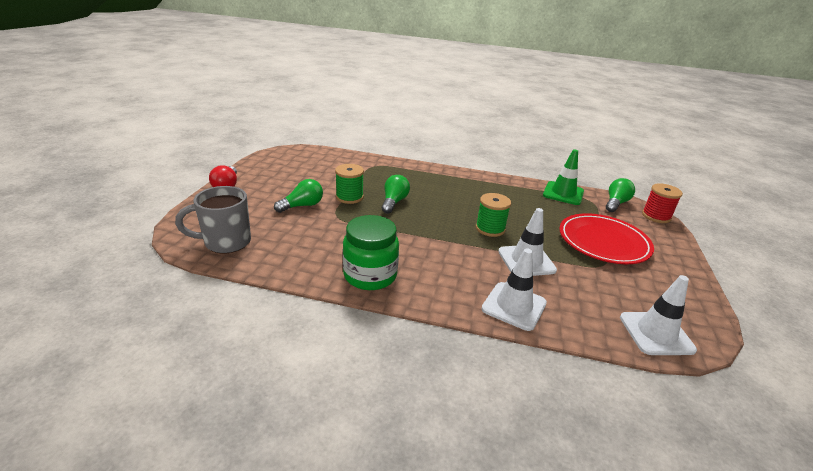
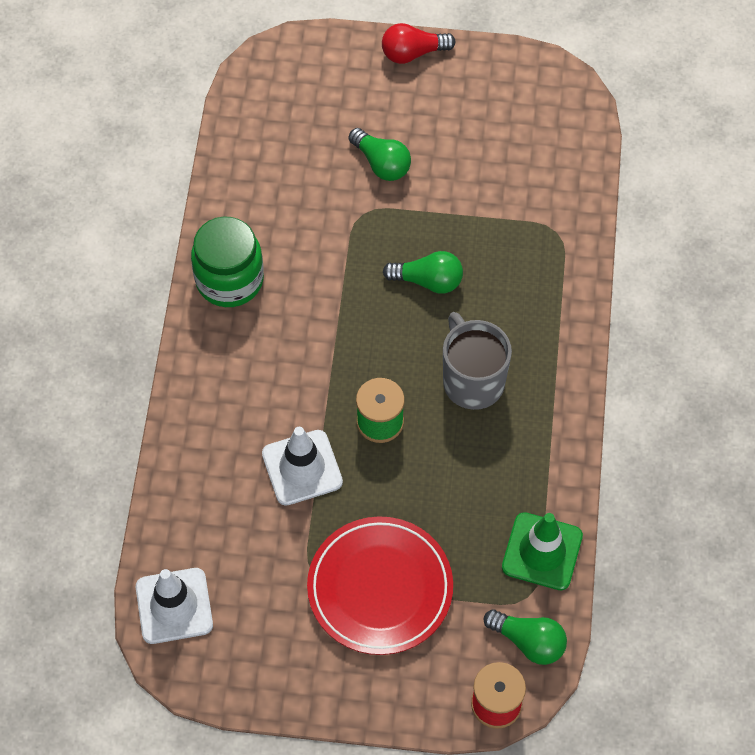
camera: 85 degrees right, 30 degrees up
(226, 242) = (266, 108): grey mug -> grey mug (472, 380)
(349, 197) = (426, 217): green spool -> none
(514, 306) = (198, 445): white traffic cone -> none

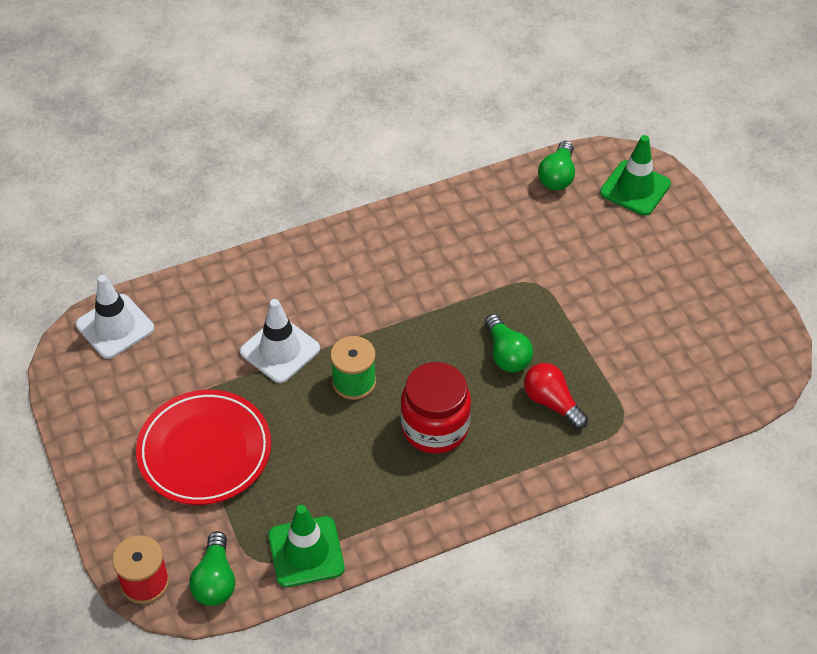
camera: 60 degrees right, 10 degrees down
(229, 280) = (413, 229): green jar -> none
(306, 73) = (635, 188): none -> green traffic cone
(381, 163) = (592, 273): green light bulb -> green light bulb (557, 176)
(413, 53) = (713, 245): red light bulb -> red light bulb (552, 402)
(472, 380) = (435, 427): grey mug -> red jar

